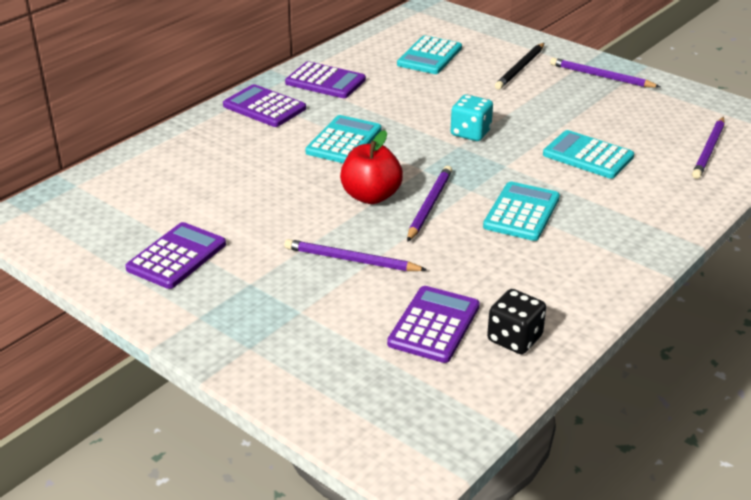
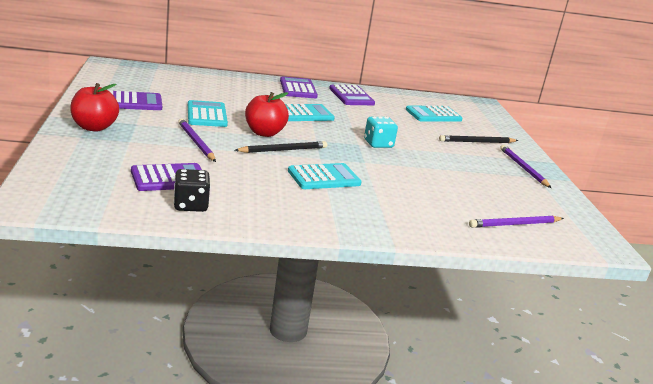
camera: 40 degrees right, 10 degrees down
(230, 324) = (94, 127): none -> red apple
(429, 205) = (283, 150): purple pencil -> black pencil
(588, 156) = (424, 184): turquoise calculator -> turquoise calculator (207, 115)

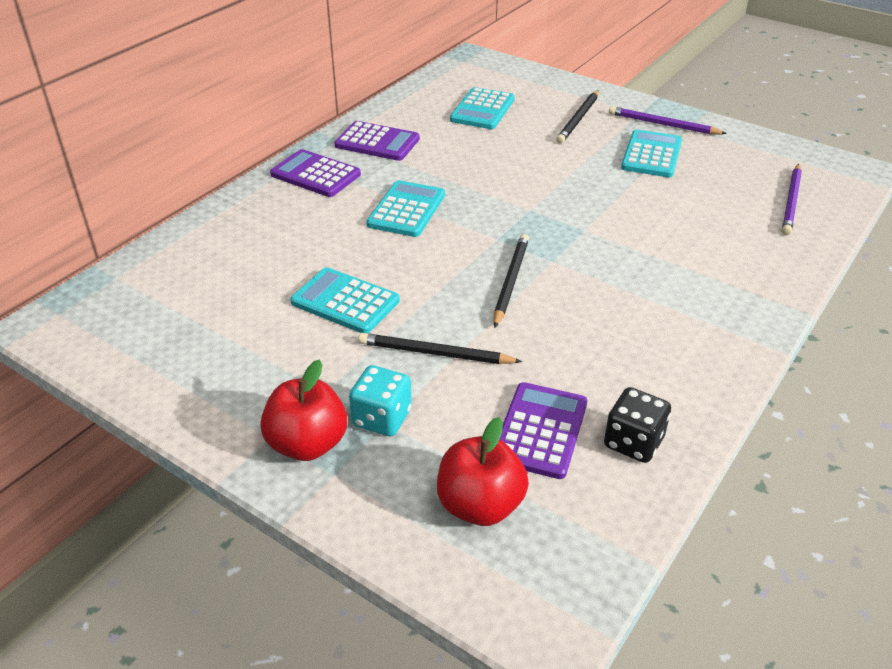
camera: 45 degrees left, 15 degrees up
(132, 102) = (237, 360): purple calculator -> none
(196, 142) = (435, 353): purple pencil -> black pencil
(264, 133) = (445, 274): red apple -> red apple (480, 505)
(324, 178) = (611, 284): turquoise calculator -> turquoise calculator (651, 155)
(378, 144) = (540, 194): turquoise dice -> turquoise dice (382, 418)

